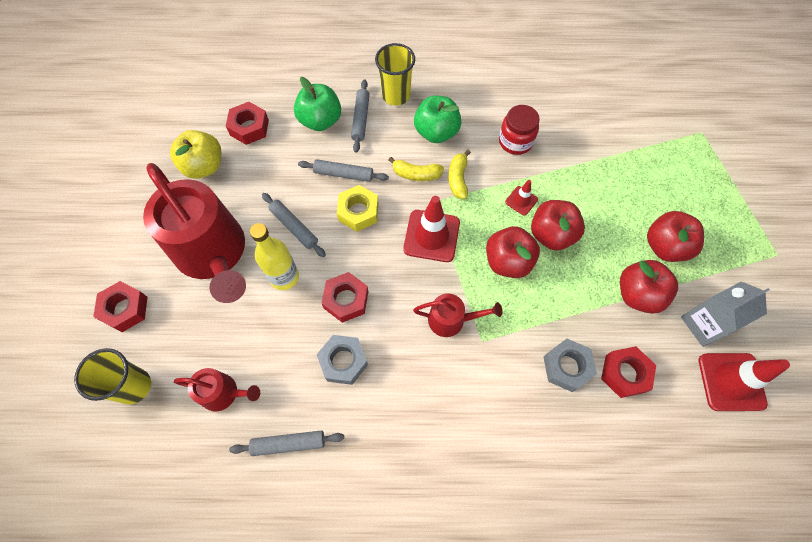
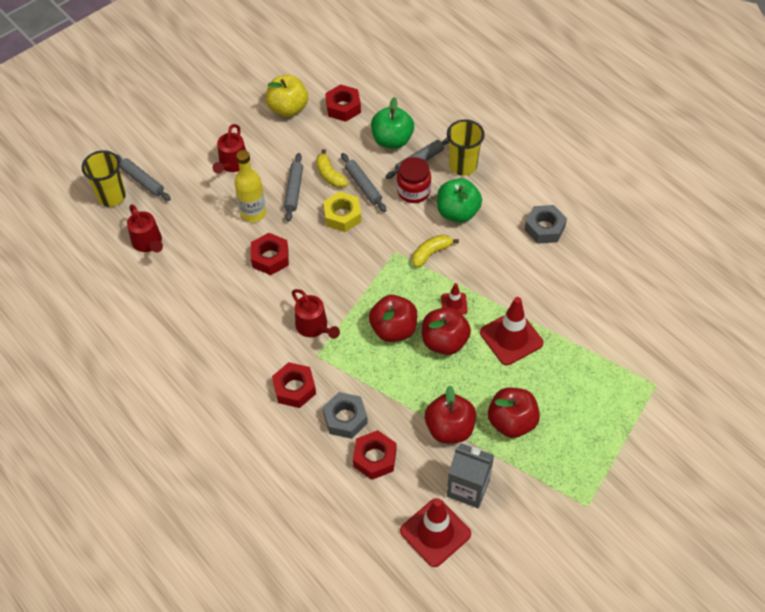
camera: 50 degrees right, 10 degrees down
(125, 309) = (153, 152): red nut -> red nut (294, 388)
(213, 253) = (232, 164): red watering can -> red watering can, size x0.46
(289, 443) = (148, 300): grey rolling pin -> grey rolling pin (142, 181)
(343, 361) = (226, 288): grey nut -> grey nut (544, 228)
(416, 174) = (408, 226): yellow banana -> yellow banana (330, 175)
(431, 236) = (367, 270): red traffic cone -> red traffic cone (511, 338)
(515, 141) = (503, 266): red jar -> red jar (413, 191)

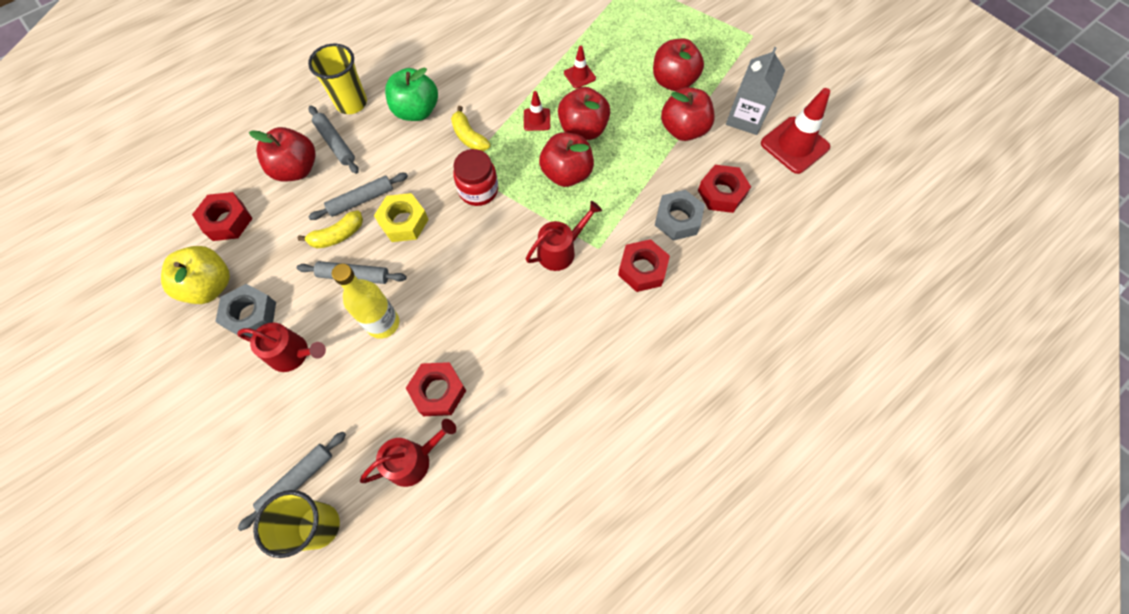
camera: 90 degrees left, 10 degrees up
(270, 258) = (457, 300): red nut -> red nut (438, 391)
(392, 140) = (296, 169): green apple -> red apple
(413, 191) = (379, 150): red jar -> red jar (478, 190)
(511, 338) = (579, 76): red traffic cone -> red traffic cone, size x0.52
(544, 228) = (448, 41): grey nut -> grey nut (251, 315)

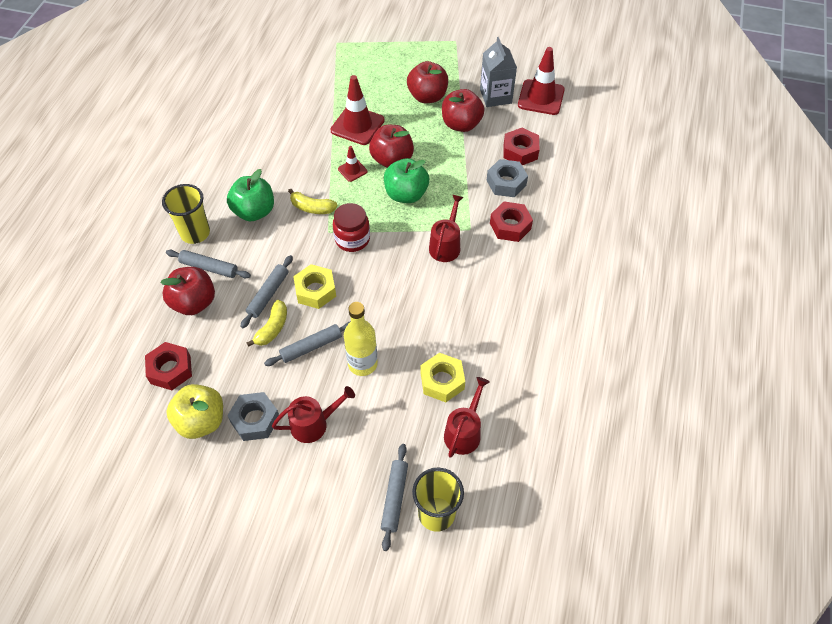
camera: 35 degrees left, 10 degrees down
(438, 391) = (442, 381): red nut -> yellow nut
(566, 173) = (406, 194): red apple -> green apple
(579, 76) = (357, 125): red traffic cone -> red traffic cone, size x1.94

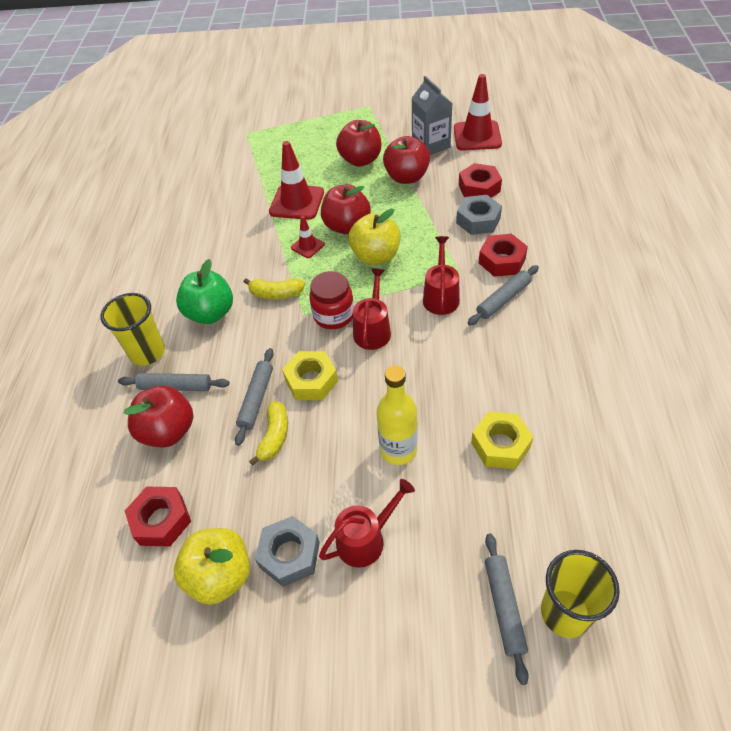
camera: 10 degrees left, 5 degrees down
(311, 347) = (329, 446): grey rolling pin -> grey rolling pin (503, 300)
(406, 194) = (376, 256): green apple -> yellow apple
(464, 432) = (553, 499): red watering can -> red watering can (373, 330)

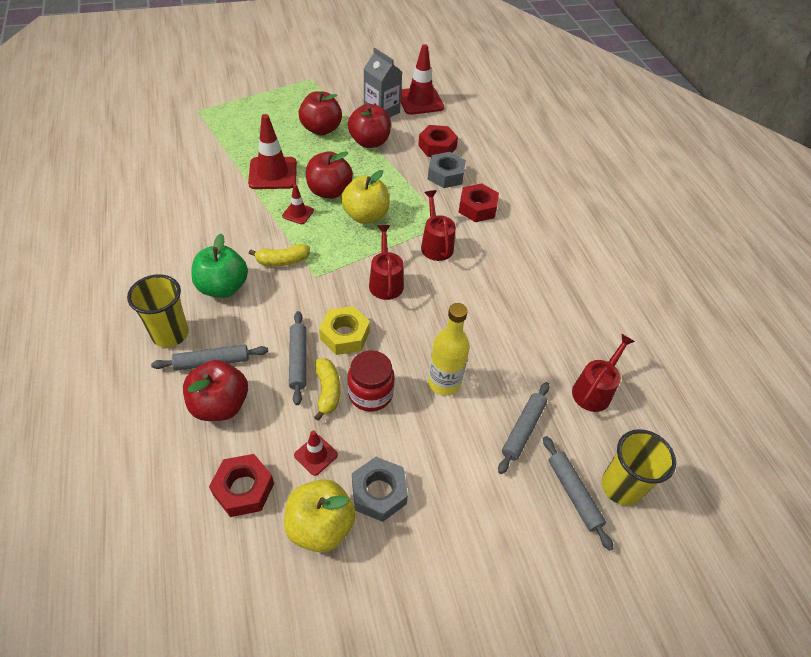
camera: 25 degrees left, 0 degrees up
(240, 501) = (316, 455): none -> red traffic cone
(333, 315) = (345, 274): red jar -> red jar (370, 393)
(365, 539) = (442, 464): red watering can -> red watering can (594, 390)
(500, 445) = (527, 363): yellow nut -> none
(503, 300) = (489, 241): grey rolling pin -> grey rolling pin (523, 430)

